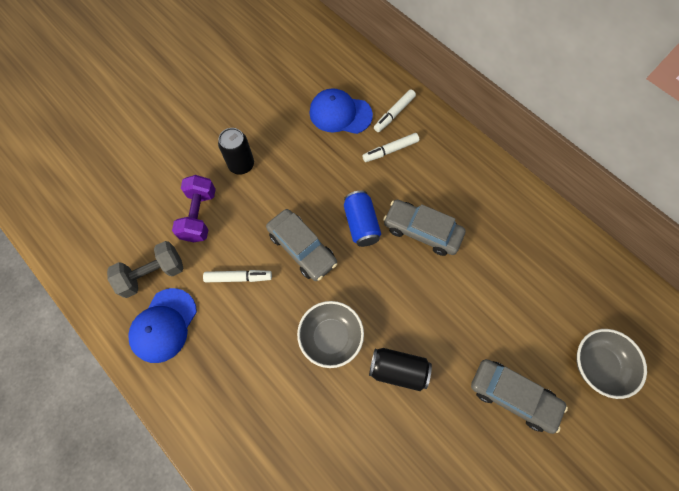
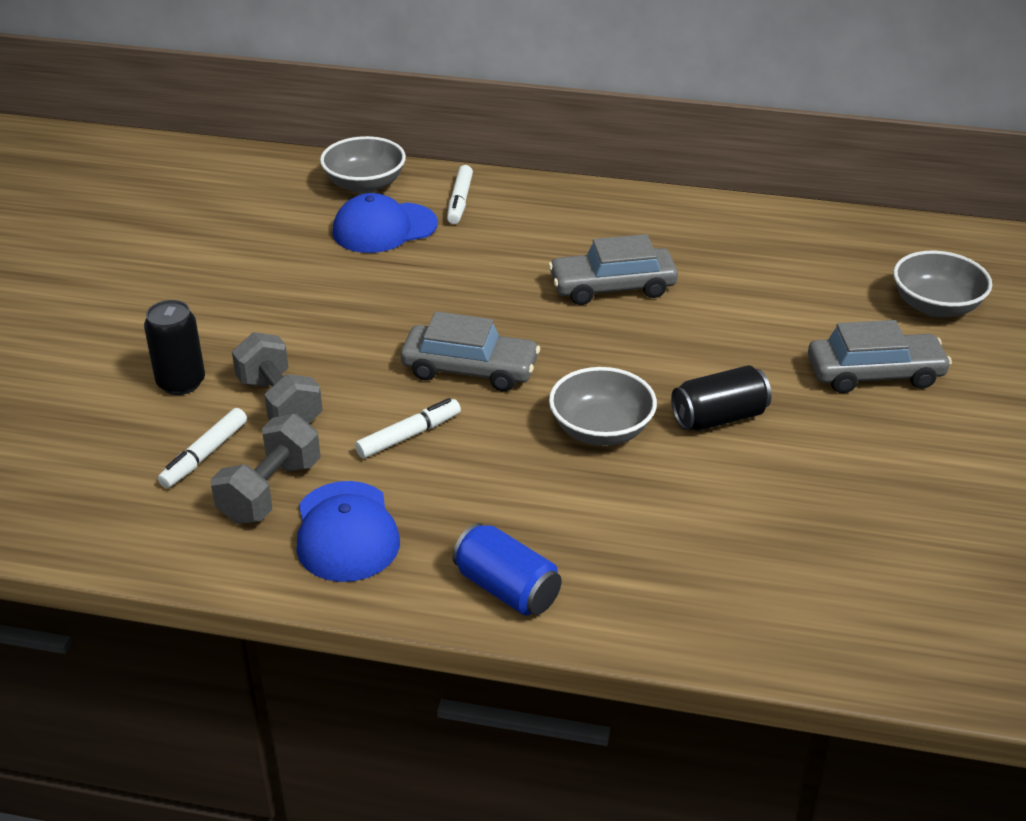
camera: 35 degrees left, 30 degrees down
(199, 215) = (279, 403): purple dumbbell -> grey dumbbell
(241, 165) = (290, 329): black can -> black can (181, 382)
(356, 73) = (365, 184): none -> grey bowl
(361, 224) = (526, 314): blue can -> blue can (507, 589)
(390, 150) = (491, 234): white marker -> white marker (204, 455)

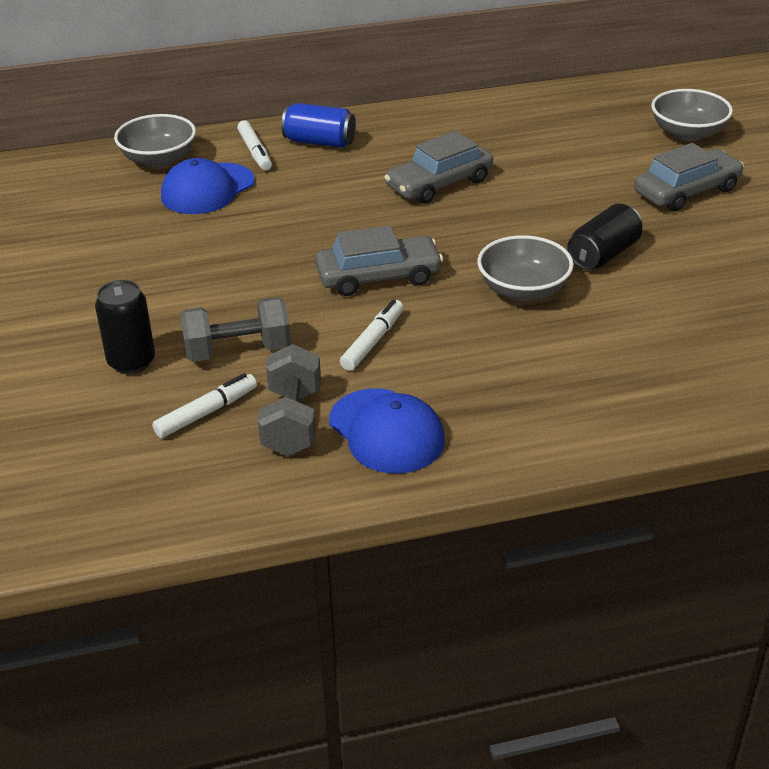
camera: 25 degrees left, 0 degrees up
(204, 455) = (206, 412): white marker -> white marker turned 135 degrees counterclockwise
(279, 403) = (238, 351): grey dumbbell -> grey dumbbell turned 45 degrees counterclockwise
(507, 589) = (554, 429): blue can -> blue can (319, 142)

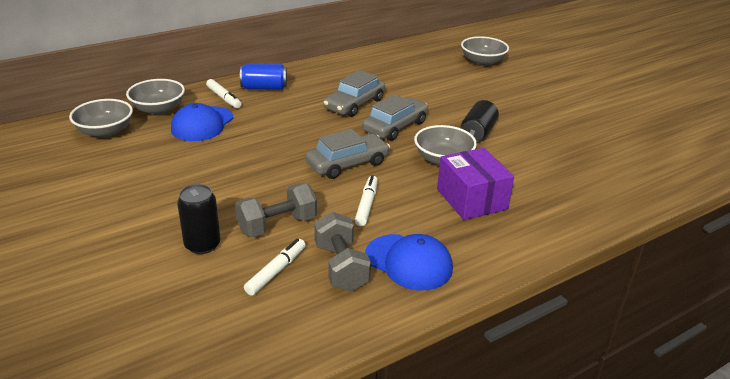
camera: 20 degrees left, 5 degrees down
(77, 185) = (105, 132): none -> grey bowl
(530, 357) = (471, 199): none -> purple box
(686, 191) = (502, 92): grey car -> grey car (395, 126)

